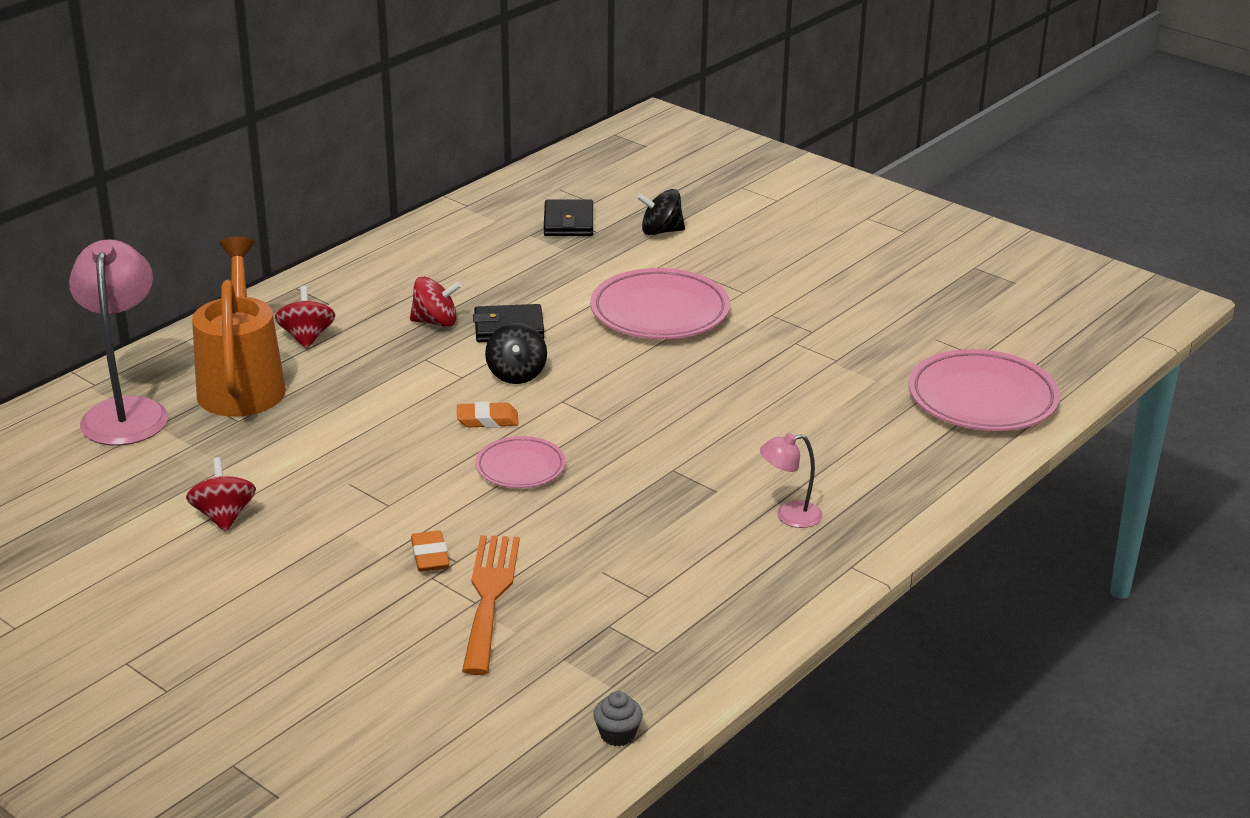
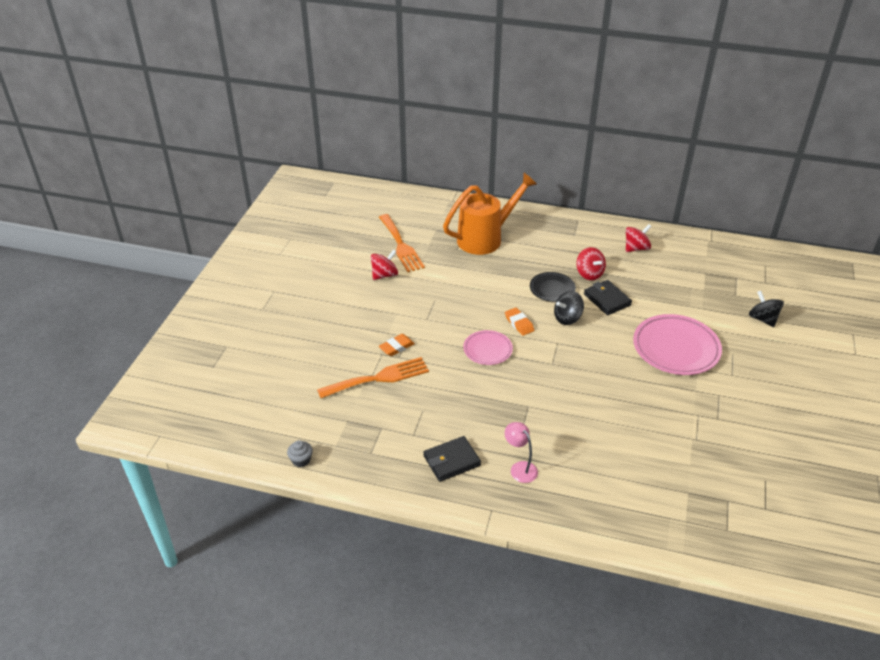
camera: 65 degrees right, 10 degrees up
(126, 412) = (439, 217): pink lamp -> none
(159, 475) = (401, 245): none -> orange fork
(307, 337) = (539, 240): red spinning top -> red spinning top (636, 248)
(437, 365) = (552, 289): none -> black plate
(568, 222) = (733, 281): black wallet -> black wallet (451, 461)
(982, 399) = (715, 524): pink plate -> none

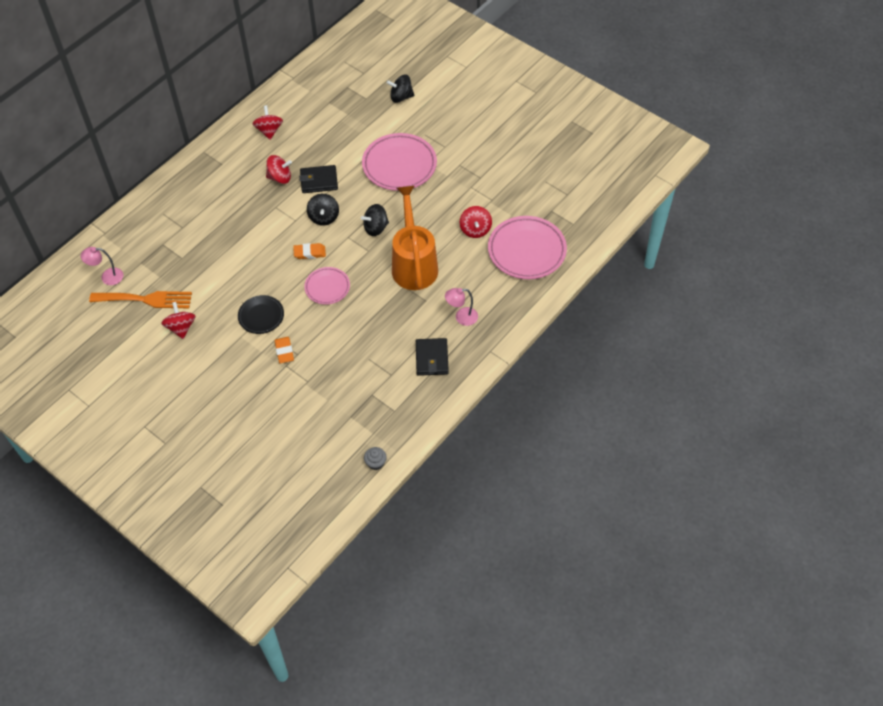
camera: 65 degrees left, 15 degrees up
(378, 378) = (314, 377): orange fork -> none
(410, 217) = (107, 277): none -> pink lamp
(485, 238) = (181, 230): orange watering can -> orange watering can (414, 264)
(552, 289) = (282, 212): black plate -> black plate (261, 316)
(583, 359) = (376, 228): none -> black spinning top
(644, 439) = (475, 230): none -> red spinning top
(651, 496) = (526, 251): none -> pink plate

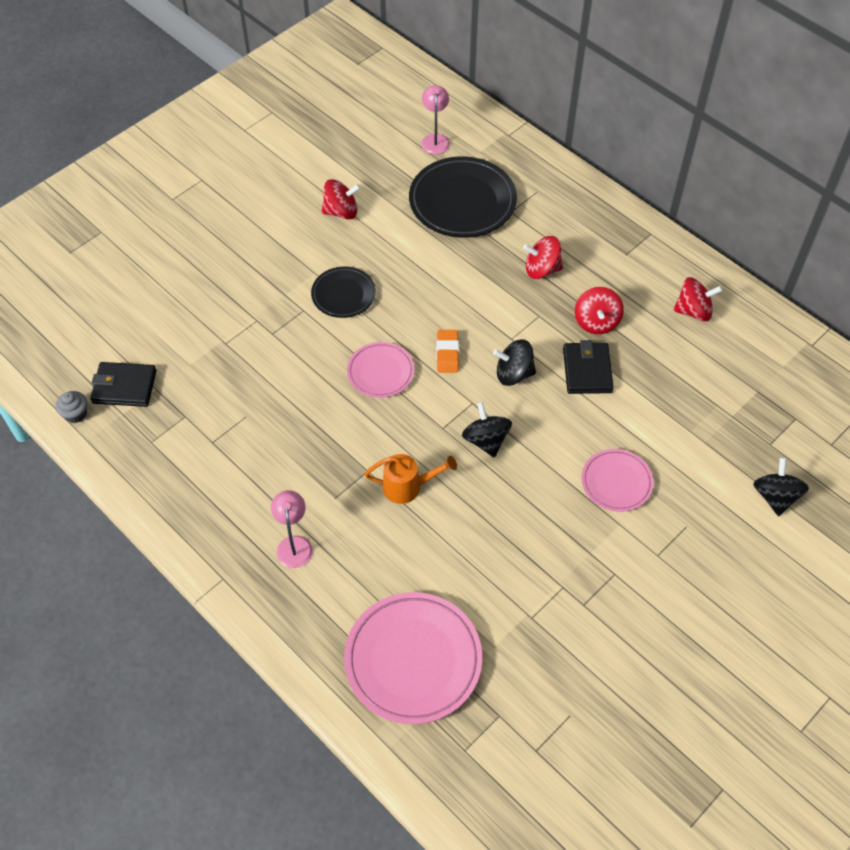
camera: 95 degrees right, 0 degrees up
(146, 299) = (393, 177): orange fork -> none
(172, 255) = (462, 202): none -> black plate
(284, 351) = (280, 319): orange eraser -> none
(399, 165) = (616, 482): pink plate -> pink plate, size x0.57
(414, 264) = (408, 487): orange watering can -> orange watering can, size x0.51
(432, 358) = (227, 496): black wallet -> black wallet (124, 387)
(475, 230) = (467, 583): red spinning top -> red spinning top (541, 269)

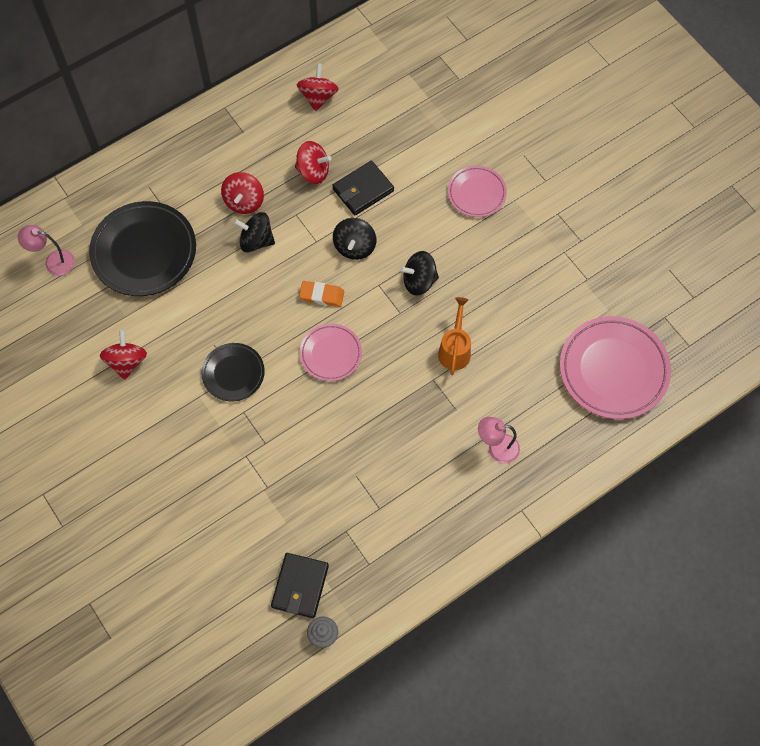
camera: 80 degrees left, 10 degrees up
(587, 370) = (363, 190): black wallet -> black wallet turned 45 degrees counterclockwise
(775, 496) = (507, 89): black spinning top -> black spinning top (256, 241)

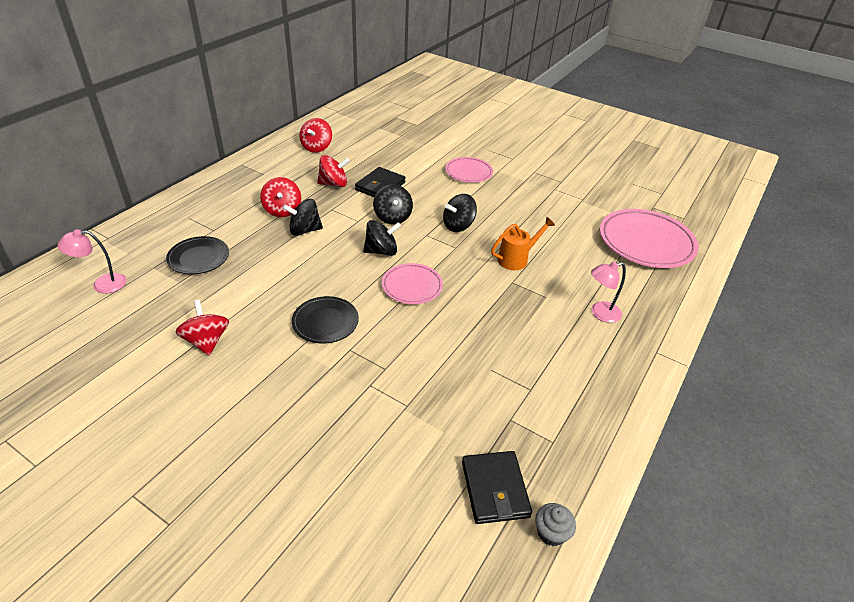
camera: 25 degrees left, 25 degrees down
(144, 252) = (199, 258): black plate -> black plate, size x0.57
(318, 97) = (316, 147): red spinning top -> red spinning top turned 150 degrees counterclockwise
(321, 295) = (381, 251): orange eraser -> black spinning top
(455, 349) = (516, 259): orange watering can -> orange watering can turned 75 degrees clockwise

